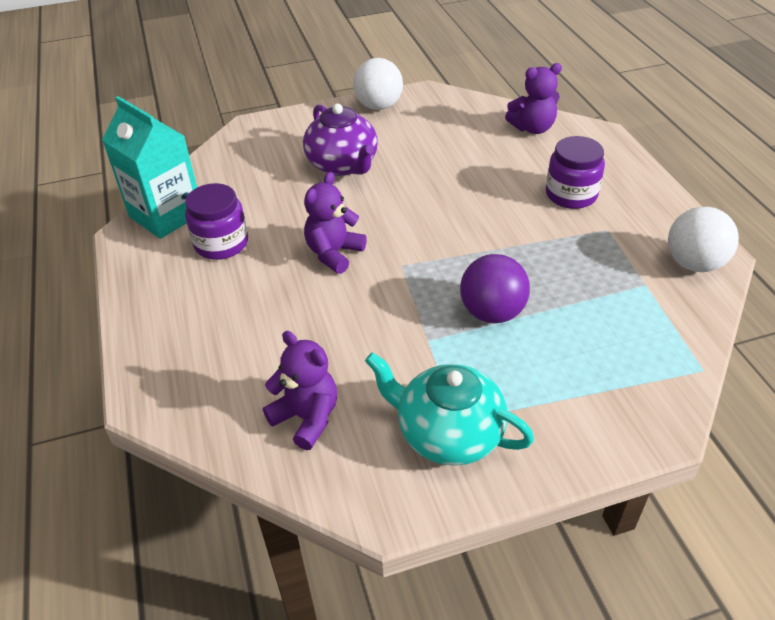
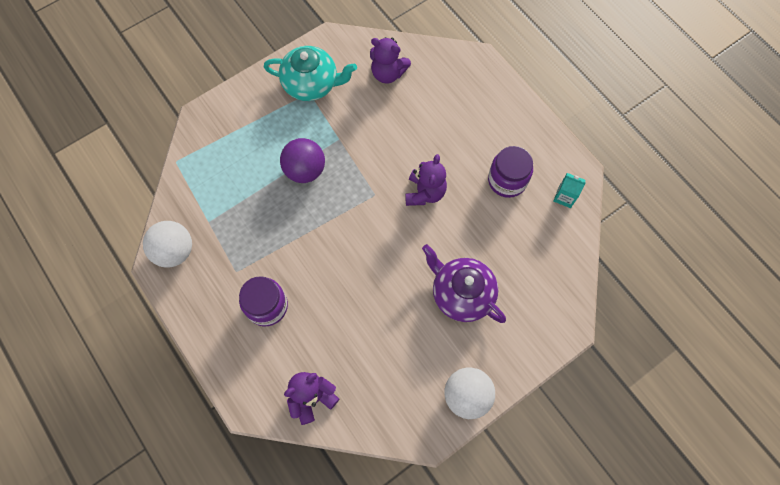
camera: 160 degrees right, 25 degrees up
(166, 215) = (564, 197): turquoise carton -> turquoise carton, size x0.45

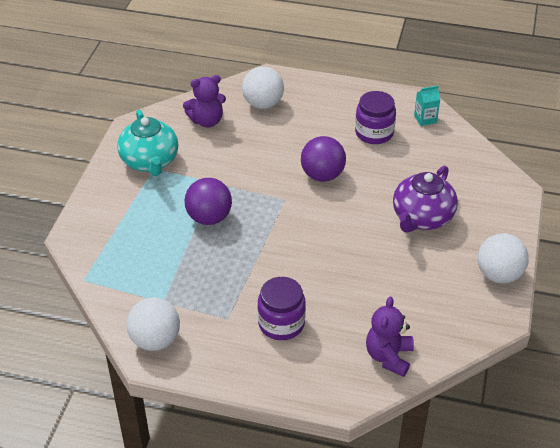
camera: 40 degrees left, 25 degrees down
(311, 84) = (150, 161): turquoise teapot -> turquoise teapot turned 105 degrees clockwise
(425, 193) = (322, 175): purple teddy bear -> purple ball
(446, 86) = (263, 104): none -> white ball
(461, 294) = (422, 218): purple teapot -> purple teapot turned 60 degrees counterclockwise

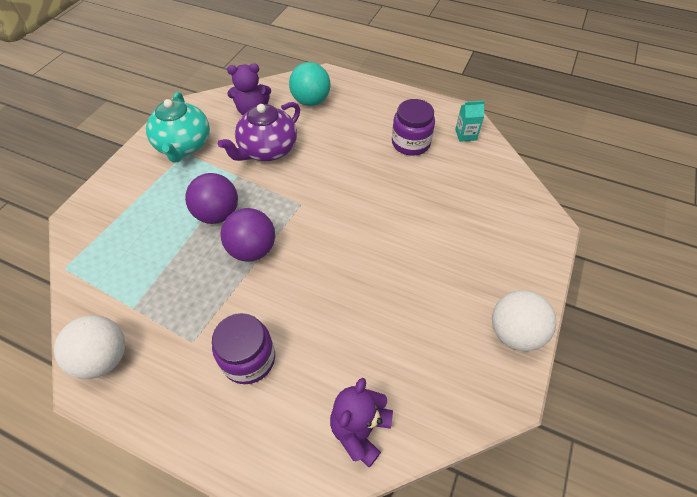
camera: 10 degrees right, 10 degrees up
(263, 104) = (311, 101): white ball -> turquoise ball
(322, 175) = (346, 182): purple ball -> purple ball (252, 249)
(422, 218) = (439, 246): purple teapot -> purple teapot (267, 150)

